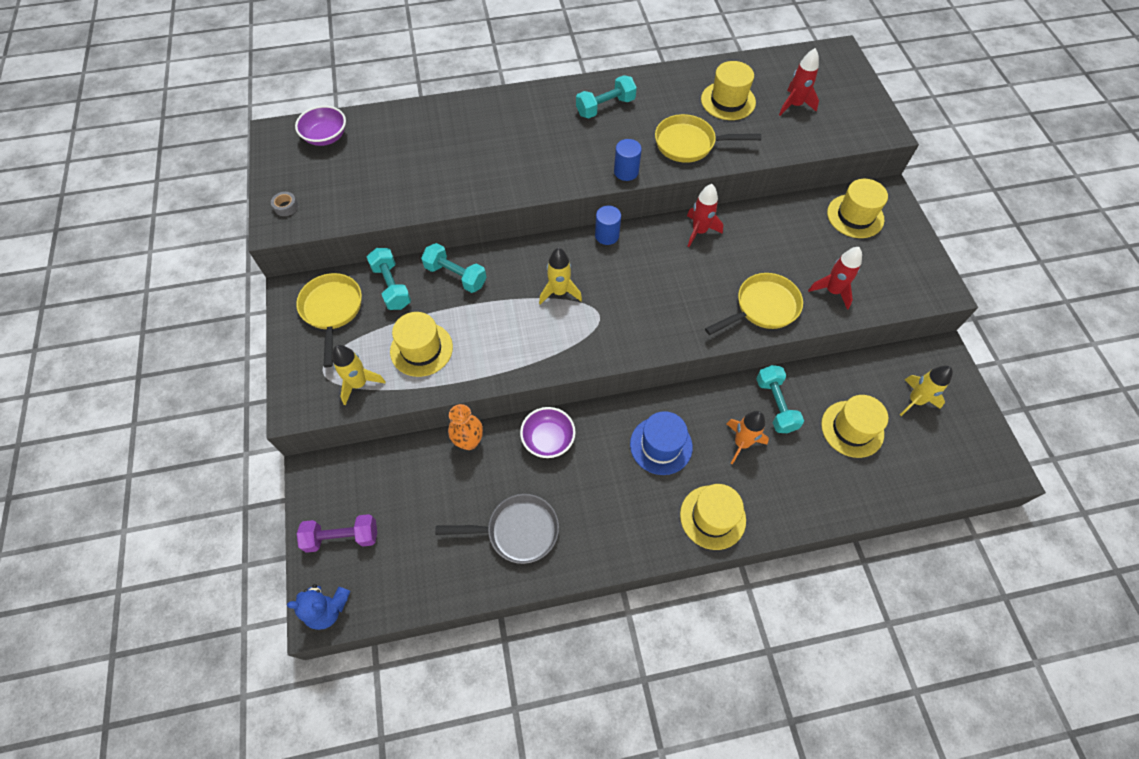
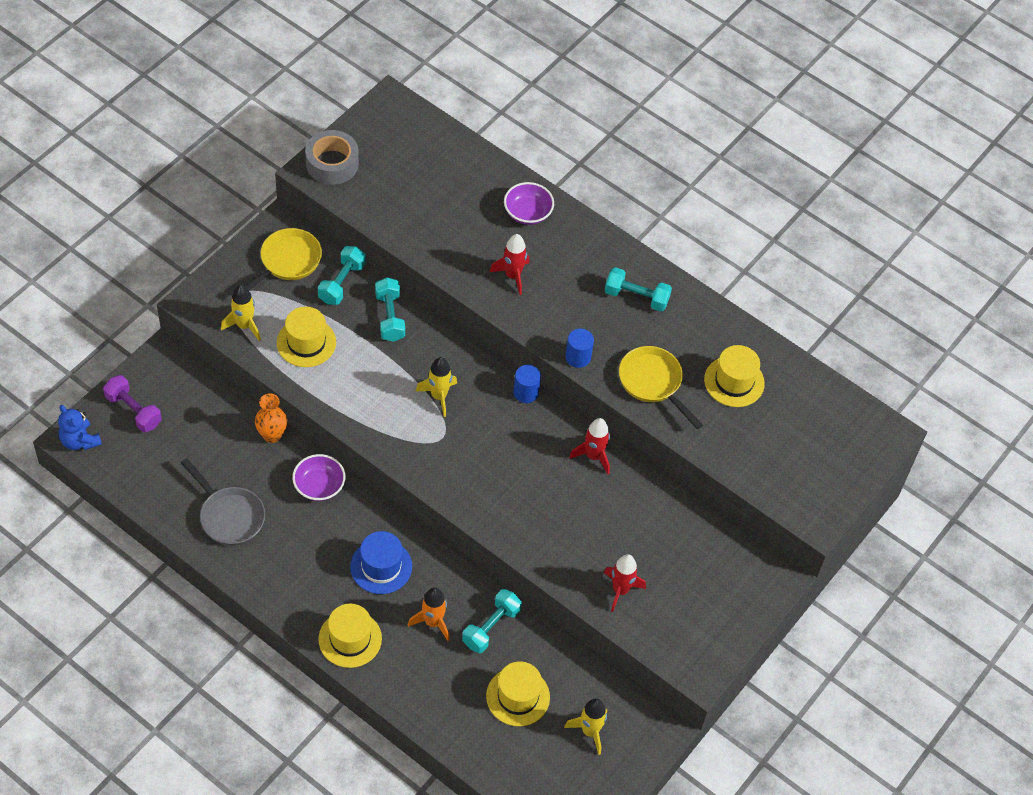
camera: 45 degrees right, 5 degrees down
(286, 207) = (332, 163): grey tape -> grey tape, size x2.33
(326, 137) = (419, 135): purple bowl -> purple bowl (527, 213)
(762, 308) = (555, 548): yellow pan -> none
(794, 105) = (779, 434): red rocket -> red rocket (512, 276)
(855, 216) = (725, 565): yellow hat -> none

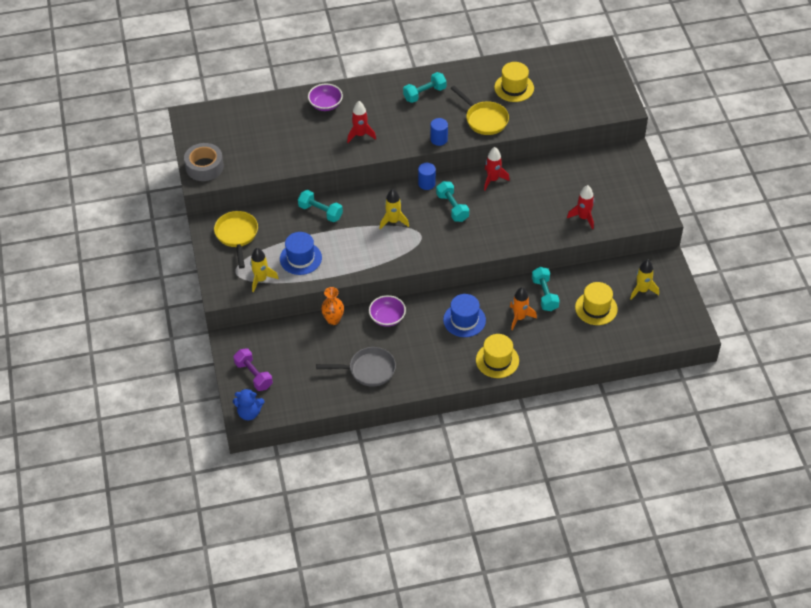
camera: 45 degrees left, 5 degrees down
(133, 411) = (253, 375): purple dumbbell -> purple dumbbell turned 60 degrees clockwise
(306, 342) = (300, 258): yellow hat -> blue hat
(341, 283) = (276, 219): turquoise dumbbell -> turquoise dumbbell (452, 207)
(653, 383) = (484, 119): yellow pan -> yellow pan turned 135 degrees counterclockwise

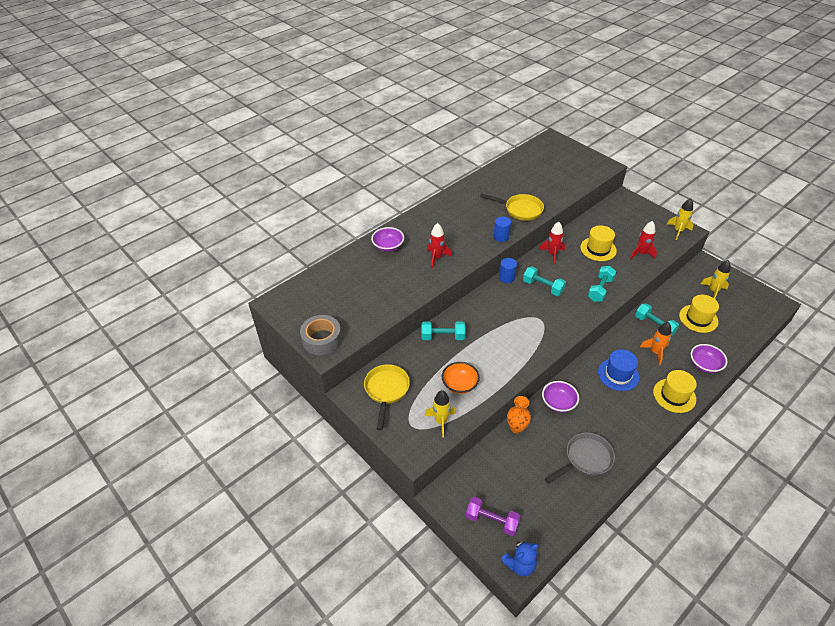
camera: 30 degrees left, 5 degrees down
(237, 235) = (386, 391): yellow pan -> yellow pan turned 45 degrees clockwise
(300, 258) = (460, 384): blue hat -> orange bowl
(393, 221) = (508, 318): yellow rocket -> yellow rocket (678, 231)
(424, 94) = (459, 209): turquoise dumbbell -> turquoise dumbbell (600, 289)
(514, 88) = (519, 181): yellow hat -> yellow hat (598, 249)
(554, 349) = (704, 365): none -> purple bowl

